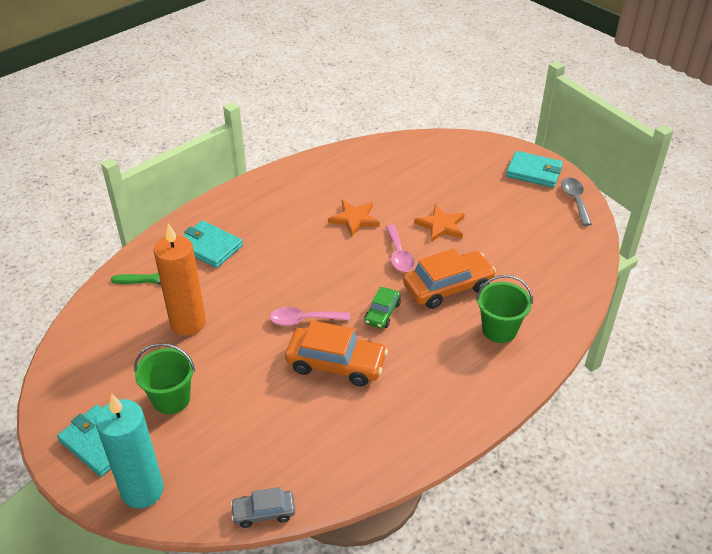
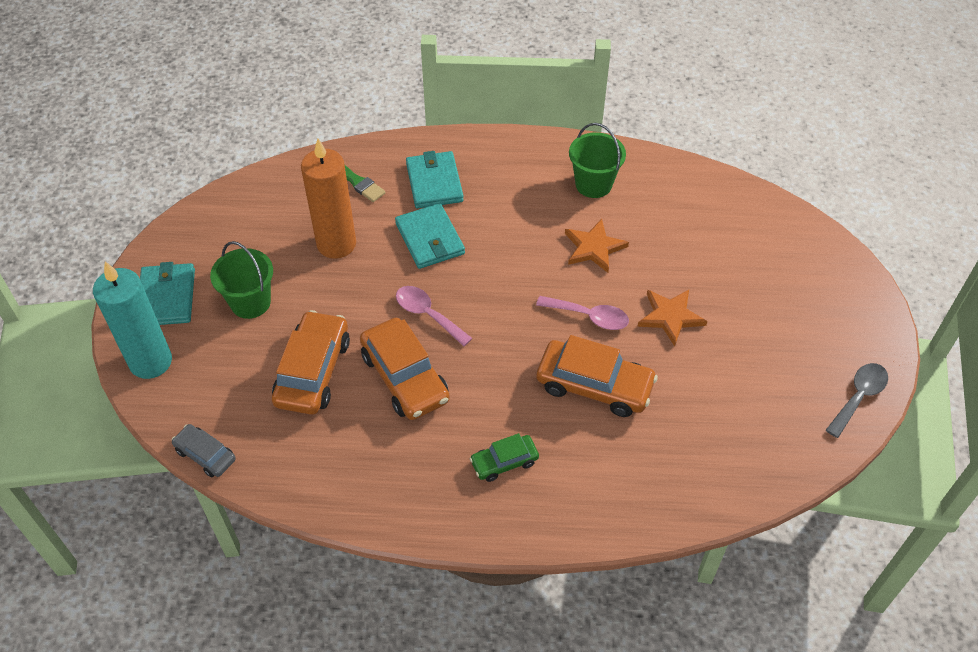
camera: 45 degrees right, 10 degrees up
(271, 405) = (313, 371): none -> orange car
(382, 313) = (501, 362): green car -> green car (504, 462)
(399, 255) = (589, 317): pink spoon -> pink spoon turned 105 degrees counterclockwise
(499, 330) = (587, 467): green bucket -> green bucket (593, 184)
(534, 172) = (855, 330): turquoise wallet -> turquoise wallet (430, 239)

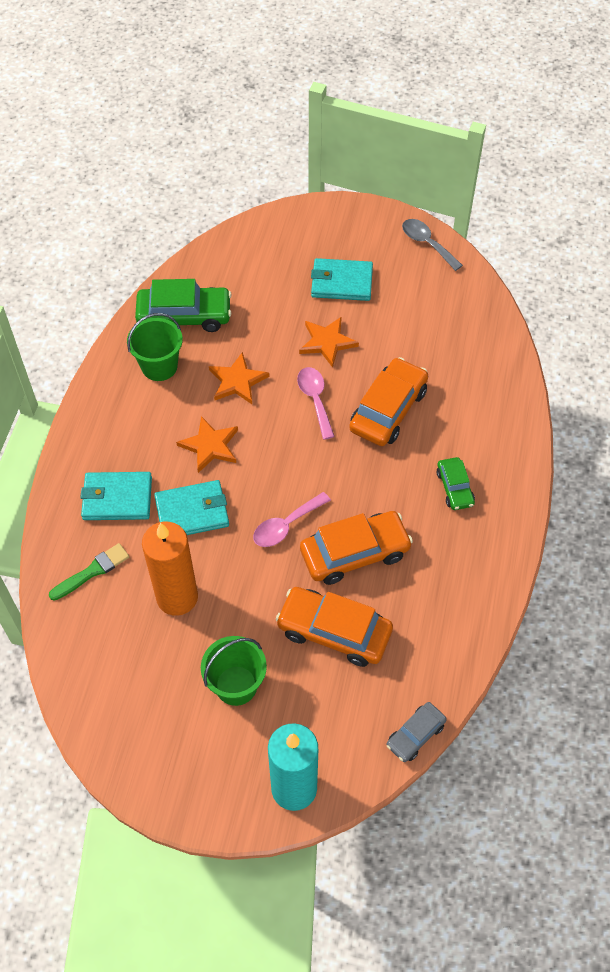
camera: 80 degrees left, 5 degrees up
(166, 297) = (210, 772): turquoise wallet -> turquoise wallet (341, 282)
(508, 239) = (210, 446): none -> orange star
(589, 317) = (315, 399): pink spoon -> pink spoon turned 45 degrees counterclockwise
(663, 192) = (184, 316): none -> green car

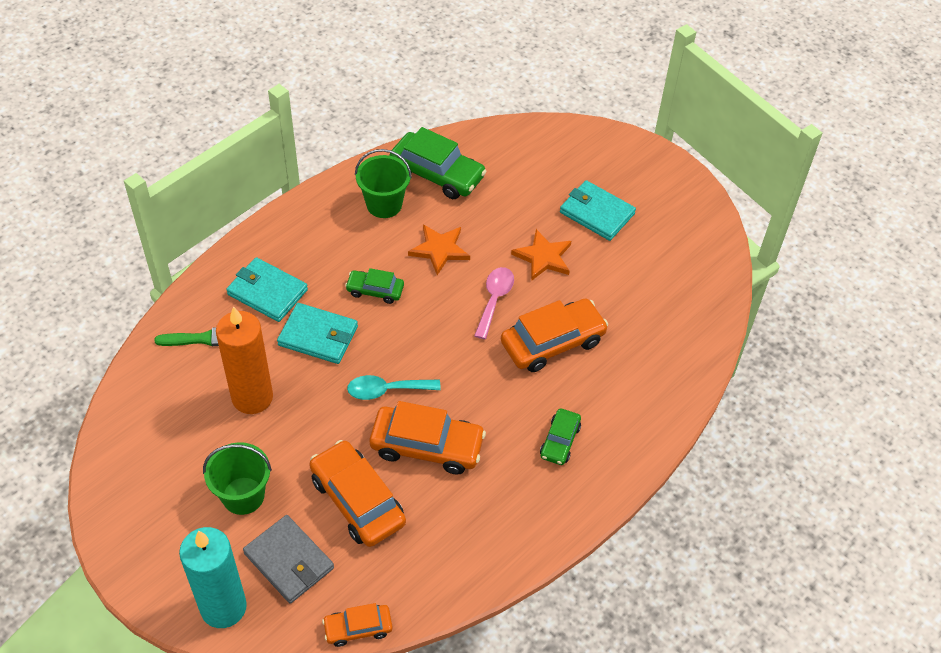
camera: 30 degrees right, 5 degrees down
(210, 446) = (375, 290): orange star -> green car
(286, 526) = (386, 390): pink spoon -> turquoise spoon
(317, 716) = (289, 561): none -> grey wallet
(415, 735) = (358, 628): grey car -> orange car
(427, 243) = (703, 218): grey spoon -> none

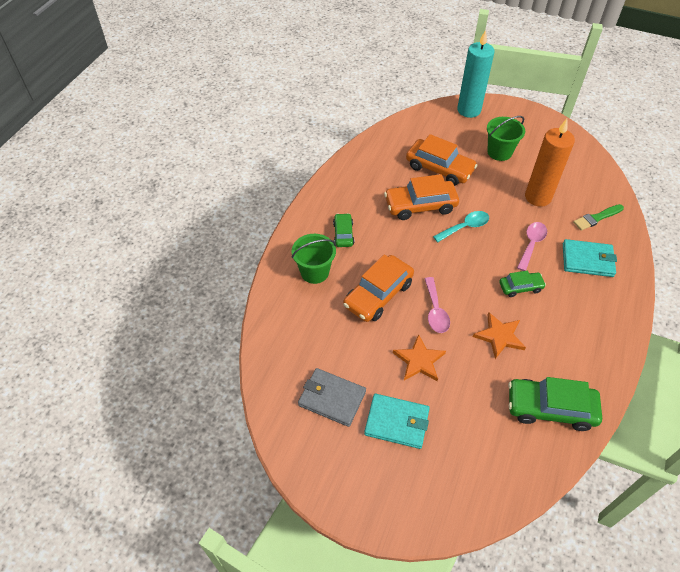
camera: 160 degrees right, 0 degrees up
(289, 561) = (453, 134): grey wallet -> grey wallet (332, 398)
(318, 336) = (531, 244): turquoise wallet -> pink spoon
(358, 628) = (401, 121): orange car -> none
(384, 204) = (568, 360): green bucket -> green bucket (314, 272)

